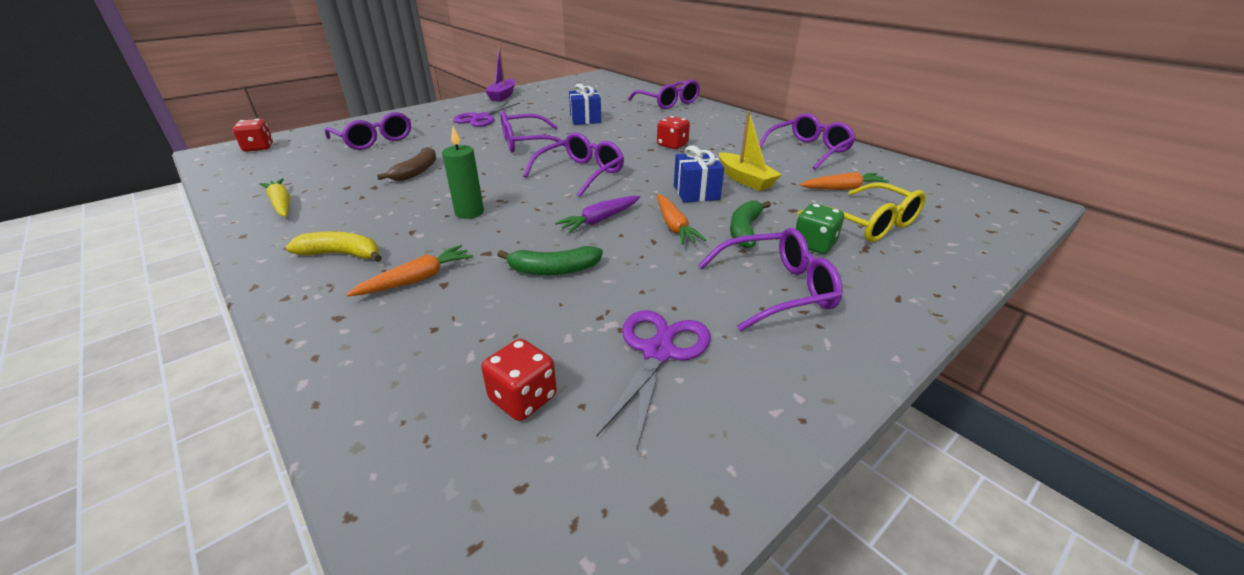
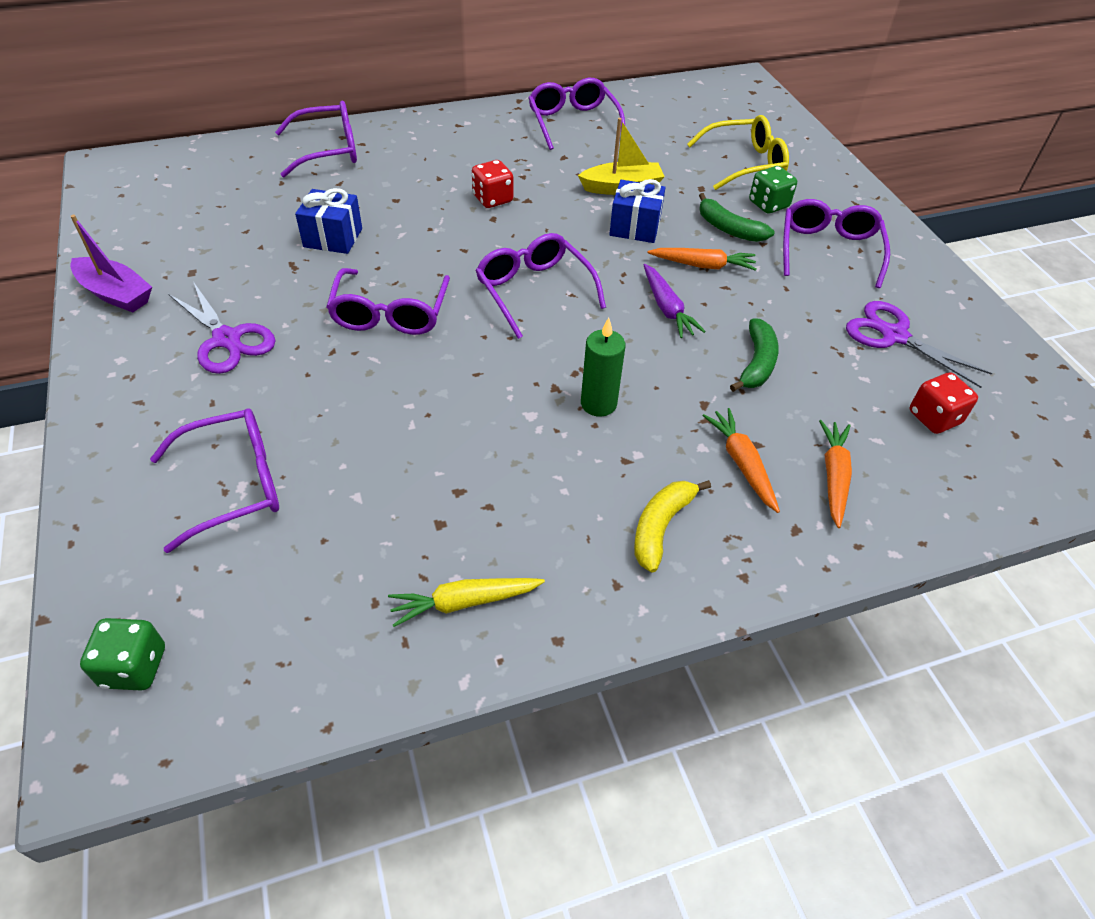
camera: 70 degrees left, 15 degrees up
(259, 148) = (134, 667): red dice -> green dice
(417, 171) = (427, 440): brown banana -> none
(842, 188) = (673, 144): orange carrot -> orange carrot (833, 476)

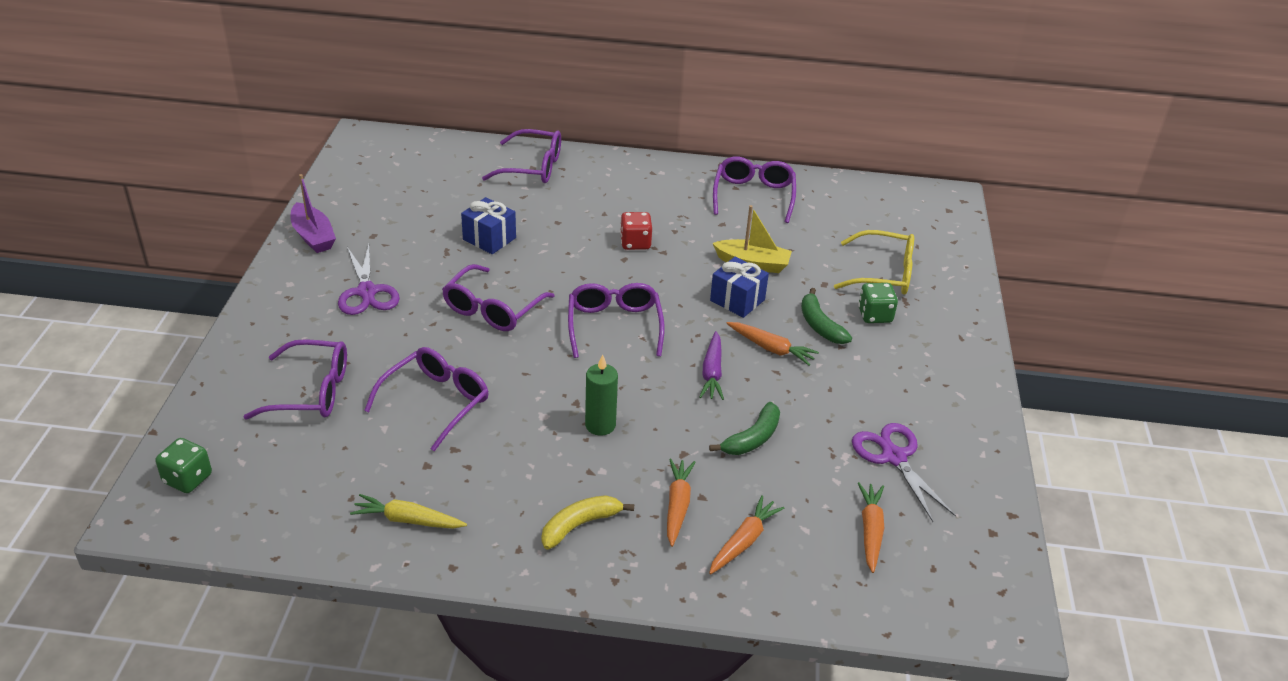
camera: 25 degrees right, 10 degrees down
(828, 251) = (896, 370): purple glasses -> purple glasses (435, 402)
(934, 418) = (870, 530): red dice -> orange carrot

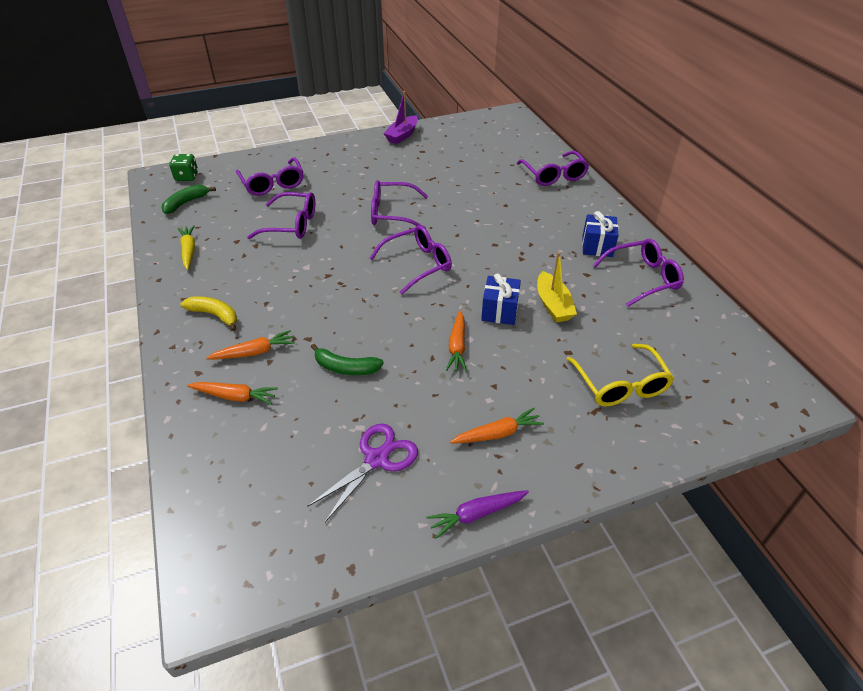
camera: 65 degrees right, 5 degrees up
(367, 292) = (369, 168): purple scissors -> none
(489, 239) = (460, 187): blue gift -> blue gift (597, 246)
(600, 425) = (312, 292): green candle -> none
(635, 243) = (517, 243): red dice -> none
(712, 373) = (404, 325): purple carrot -> purple carrot (476, 514)
(820, 325) = (510, 365): green banana -> green banana (186, 203)
(870, 530) = (280, 467): orange carrot -> orange carrot (498, 433)
(875, 315) = (555, 395): green dice -> none

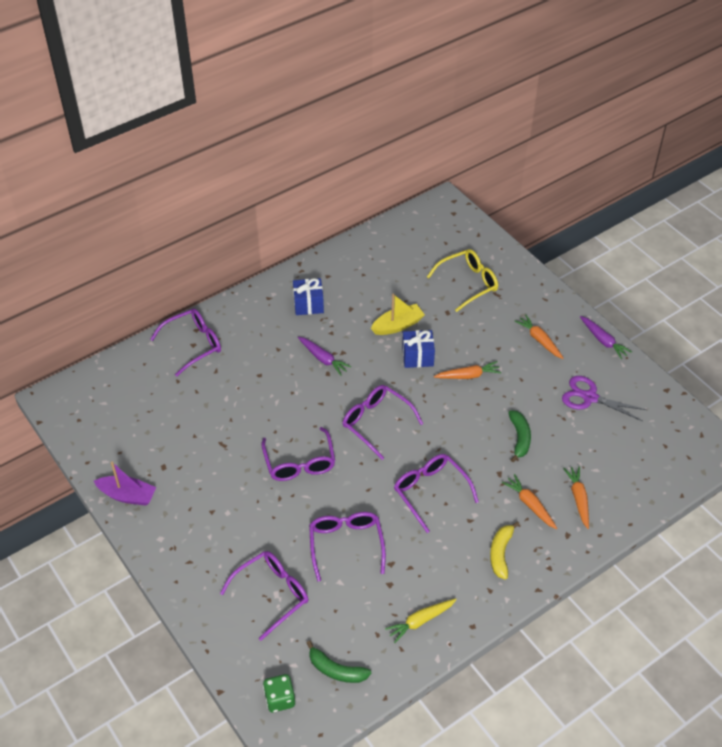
camera: 105 degrees left, 5 degrees up
(515, 244) = (323, 359): none -> purple carrot
(642, 278) = (344, 275): purple glasses -> purple glasses (431, 492)

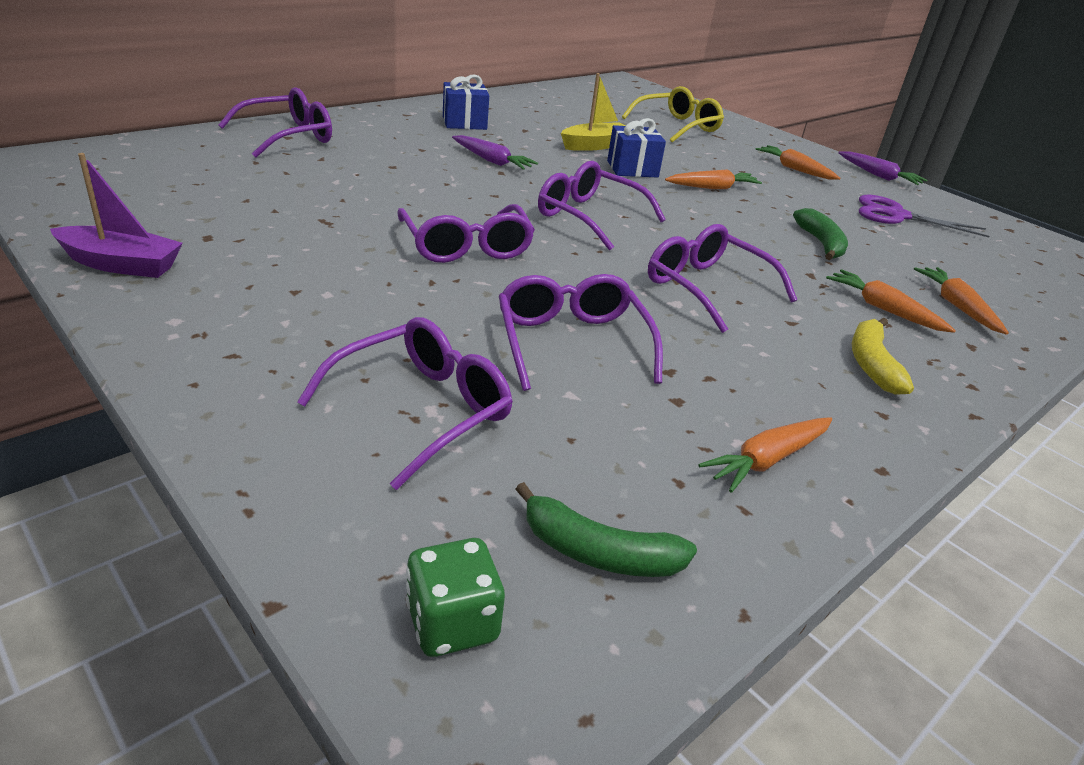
camera: 10 degrees left, 15 degrees down
(420, 621) = (767, 460): yellow carrot -> orange carrot

